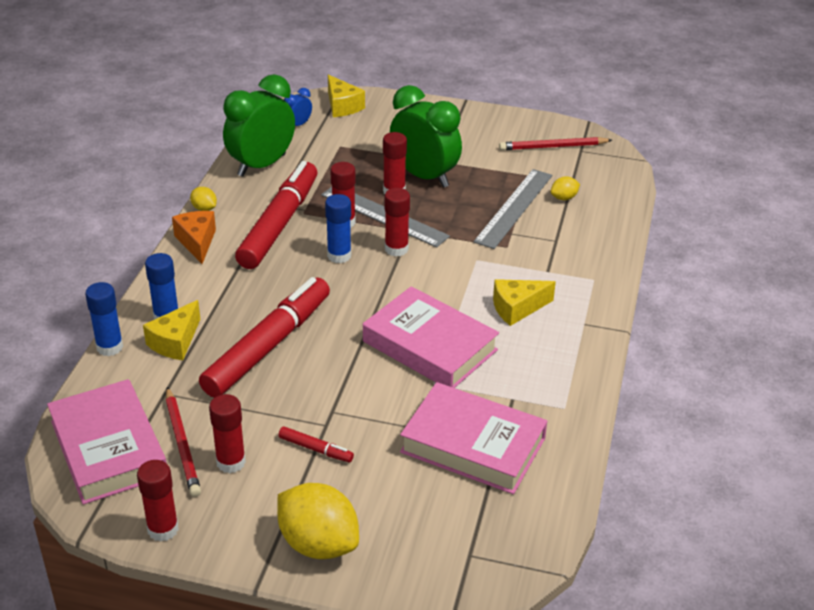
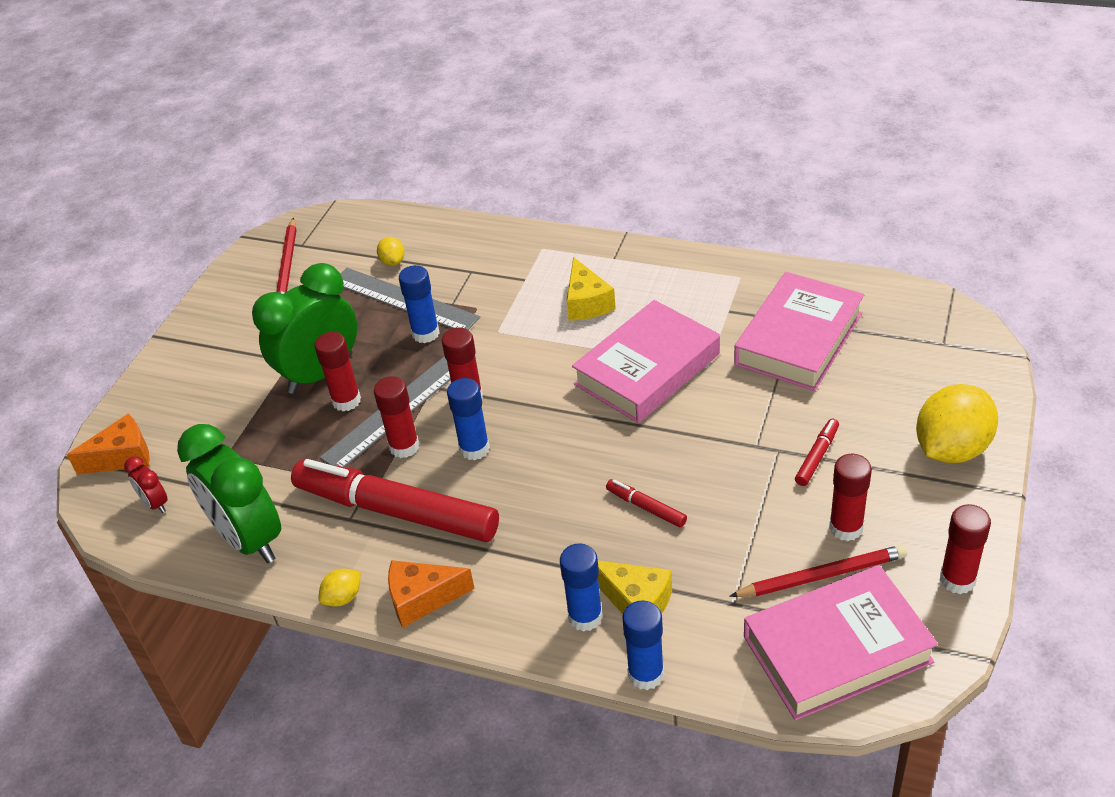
camera: 80 degrees left, 5 degrees up
(268, 346) = (646, 507): red marker -> red marker, size x0.40
(298, 125) = (155, 503): blue clock -> red clock
(342, 106) = (123, 457): yellow cheese -> orange cheese
(472, 222) = (425, 333): none -> blue glue stick

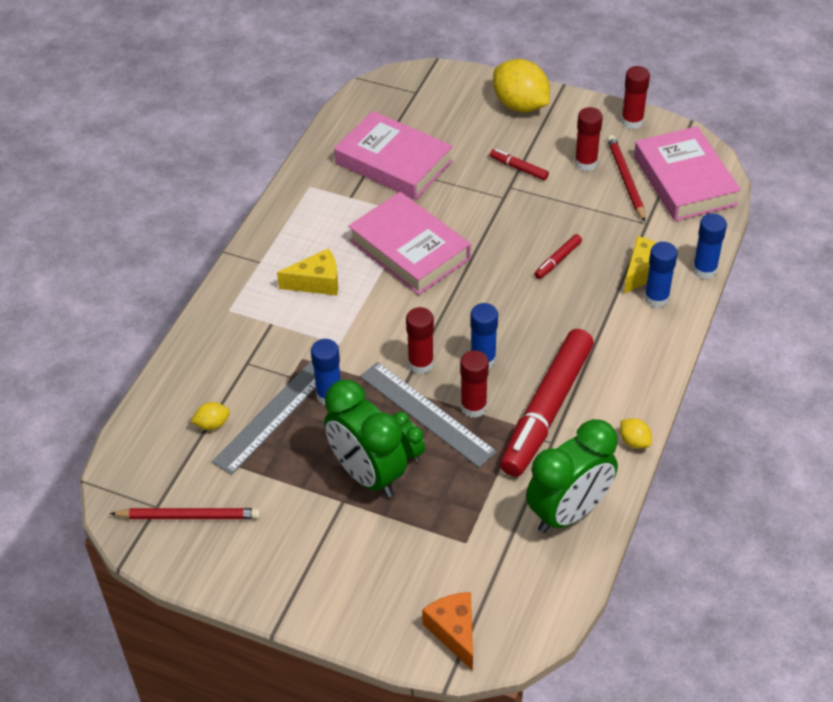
camera: 90 degrees left, 5 degrees up
(155, 503) = (519, 593): red clock -> none
(346, 401) = (408, 452): red glue stick -> green clock
(422, 599) = (637, 391): orange cheese -> none

